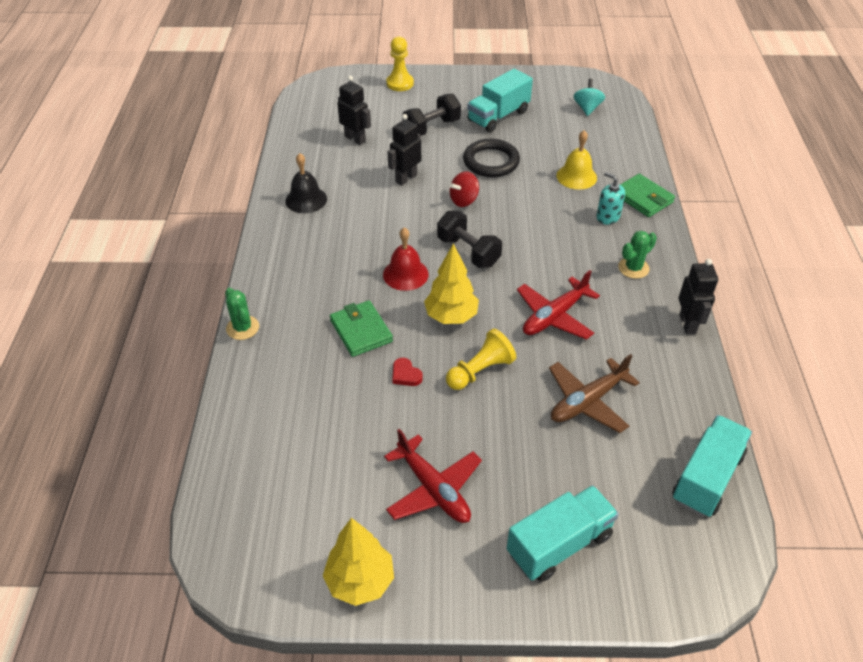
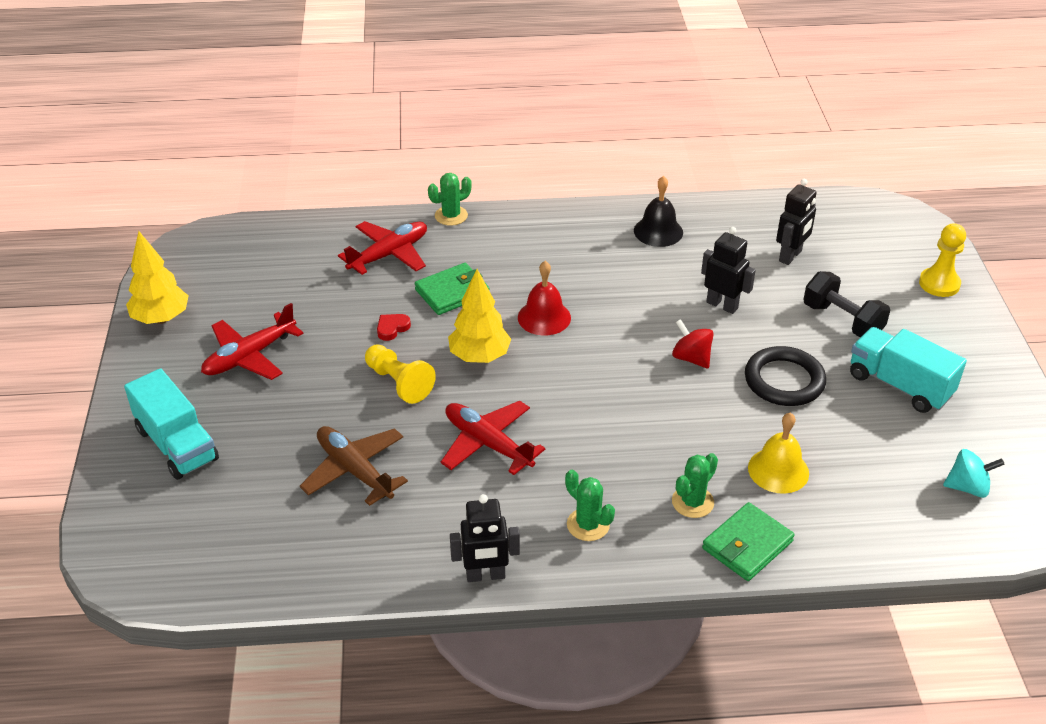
camera: 85 degrees right, 5 degrees down
(293, 376) = (389, 254): none -> red plane
(468, 252) = (592, 366): black dumbbell -> none
(608, 217) = (692, 502): turquoise soap dispenser -> green cactus
(707, 478) = (242, 570): turquoise truck -> none

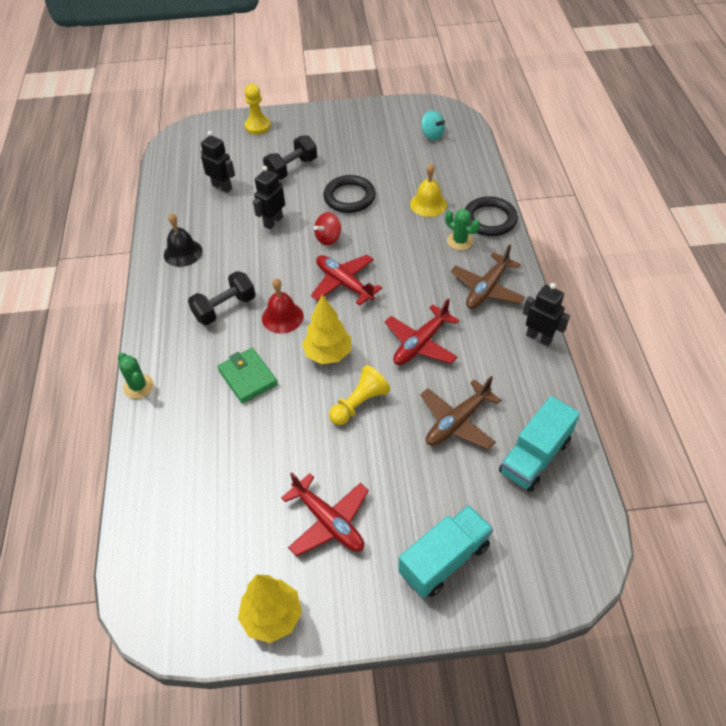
camera: 90 degrees left, 10 degrees up
(389, 254) = (190, 428): red plane -> red plane (344, 283)
(392, 328) = (292, 415): red heart -> none
(485, 575) = (539, 338): black robot -> black robot turned 45 degrees counterclockwise
(561, 270) = (225, 308): none -> black dumbbell
(588, 525) = (487, 289): green cactus -> brown plane
(747, 545) = (489, 219): green wallet -> black ring
(899, 385) = (352, 151): turquoise truck -> turquoise truck (534, 456)
(967, 487) = (432, 135): turquoise spinning top -> turquoise spinning top turned 135 degrees clockwise

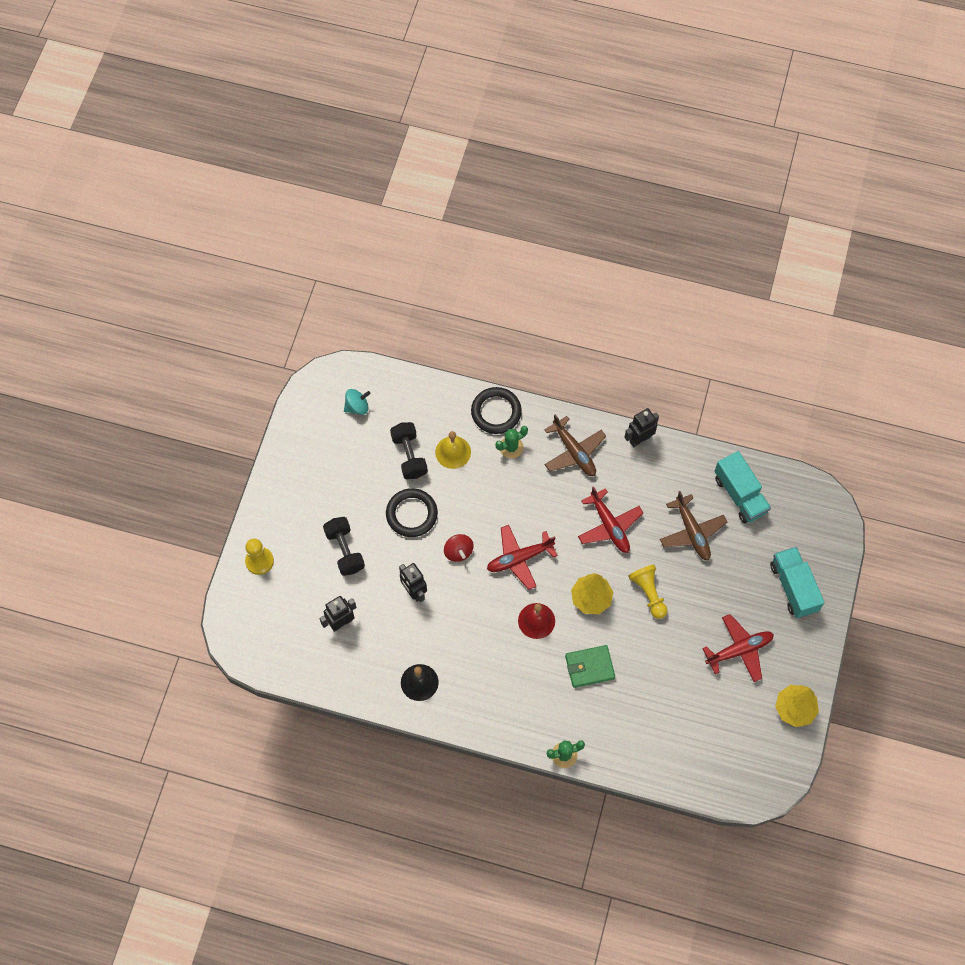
camera: 70 degrees left, 15 degrees up
(225, 308) = (506, 664): black dumbbell -> black dumbbell (409, 456)

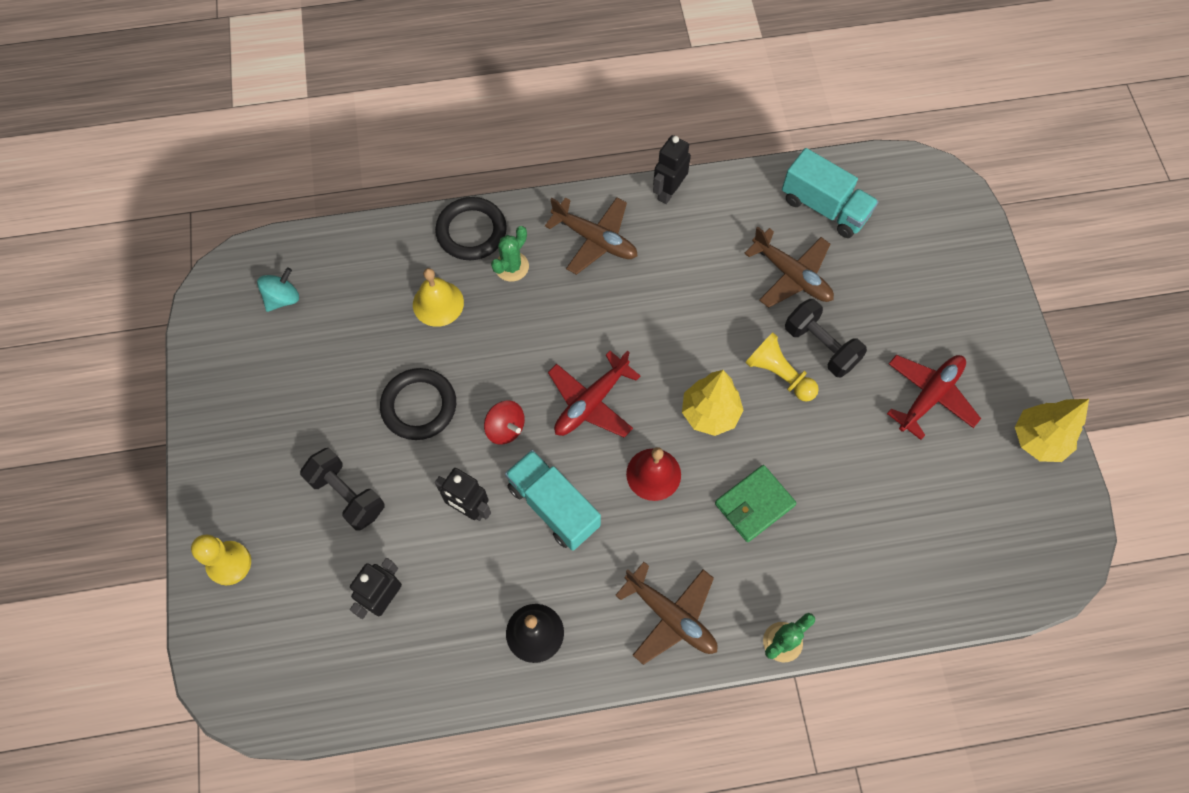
camera: 25 degrees left, 0 degrees up
(409, 456) = (381, 332): black dumbbell -> black dumbbell (820, 346)
(504, 710) = (671, 616): none -> brown plane
(609, 526) = (685, 311): red plane -> none
(793, 587) = (950, 290): turquoise truck -> turquoise truck (553, 506)

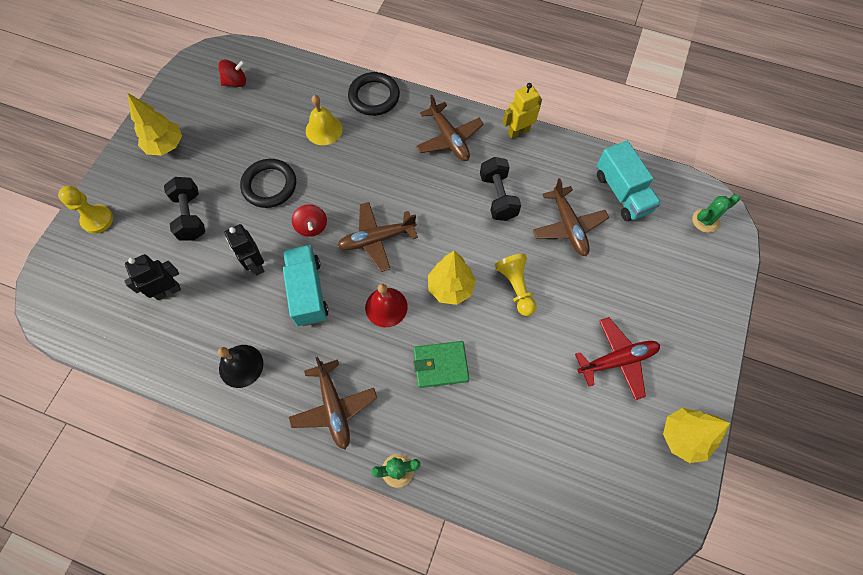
camera: 30 degrees right, 0 degrees up
(250, 426) = (166, 146): none -> yellow tree
(283, 298) = (236, 82): turquoise spinning top -> red spinning top
(511, 266) = (384, 129): green cactus -> green cactus (705, 221)
(591, 402) = (377, 239): red plane -> brown plane
(668, 192) = (518, 131): black robot -> yellow robot
(820, 346) = (558, 284): black dumbbell -> black dumbbell (498, 197)

